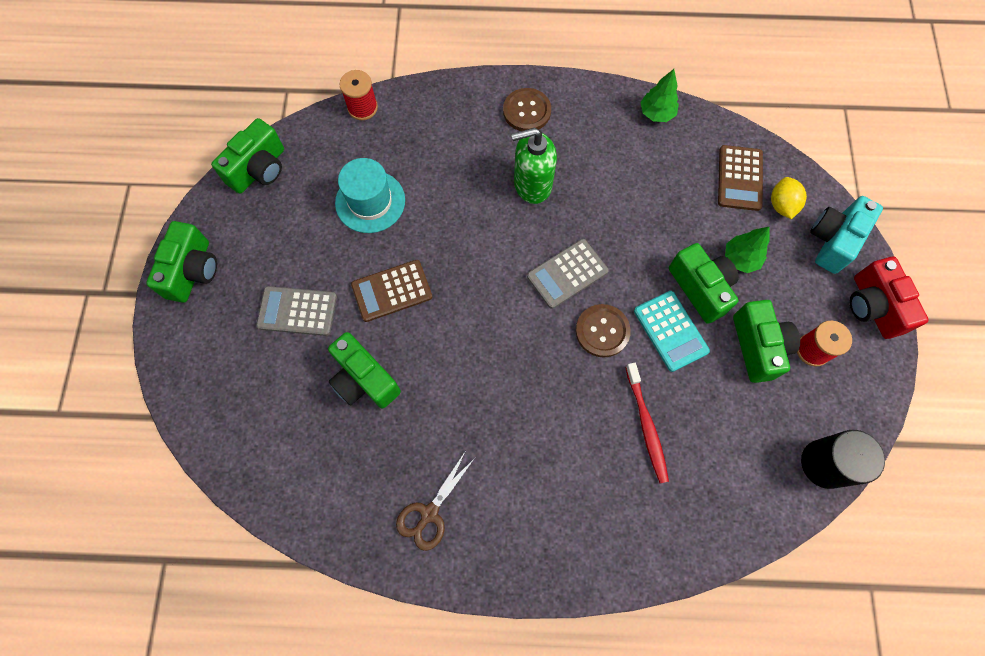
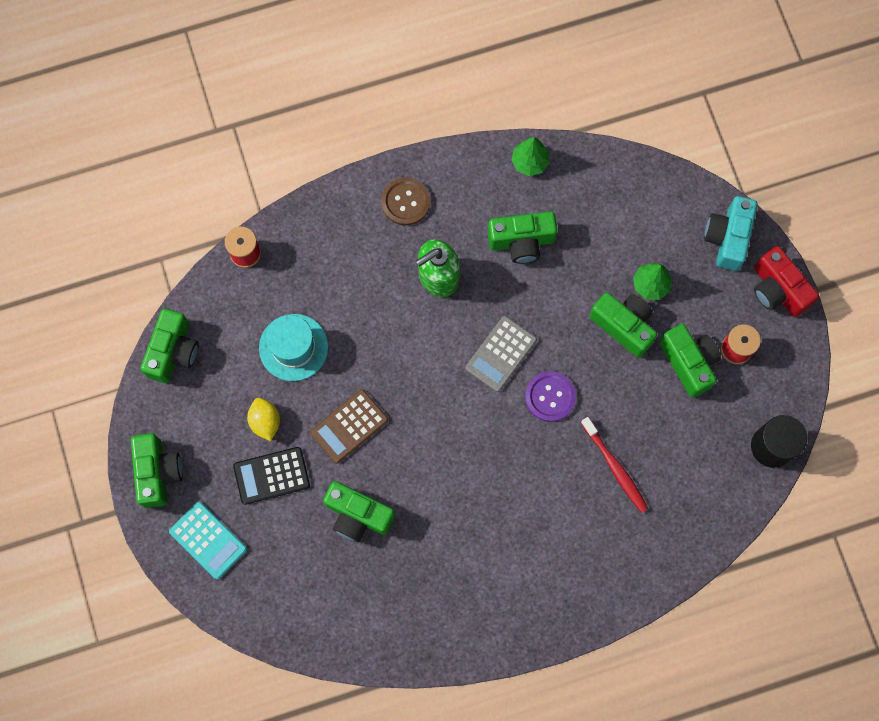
camera: 20 degrees left, 5 degrees up
(297, 311) = (271, 475): grey calculator -> black calculator
(429, 513) = (459, 607): brown scissors -> none
(602, 331) = (550, 397): brown button -> purple button
(624, 179) = (521, 242): none -> green camera
(670, 331) = (609, 375): turquoise calculator -> turquoise calculator (208, 540)
(739, 178) = (627, 204): brown calculator -> none
(781, 205) = (672, 218): yellow lemon -> yellow lemon (265, 421)

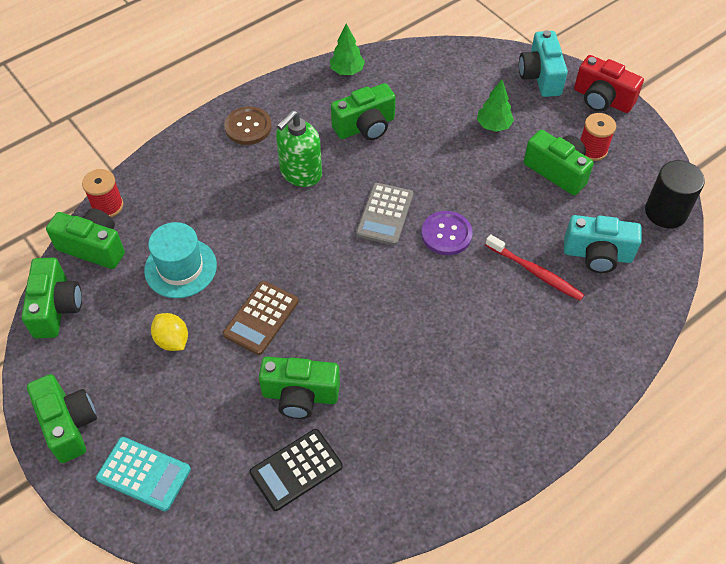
camera: 20 degrees left, 20 degrees down
(271, 475) = (195, 387): black calculator -> black calculator (296, 469)
(623, 326) = (486, 161): green camera -> green camera (93, 247)
(682, 470) = (597, 255): none -> turquoise camera

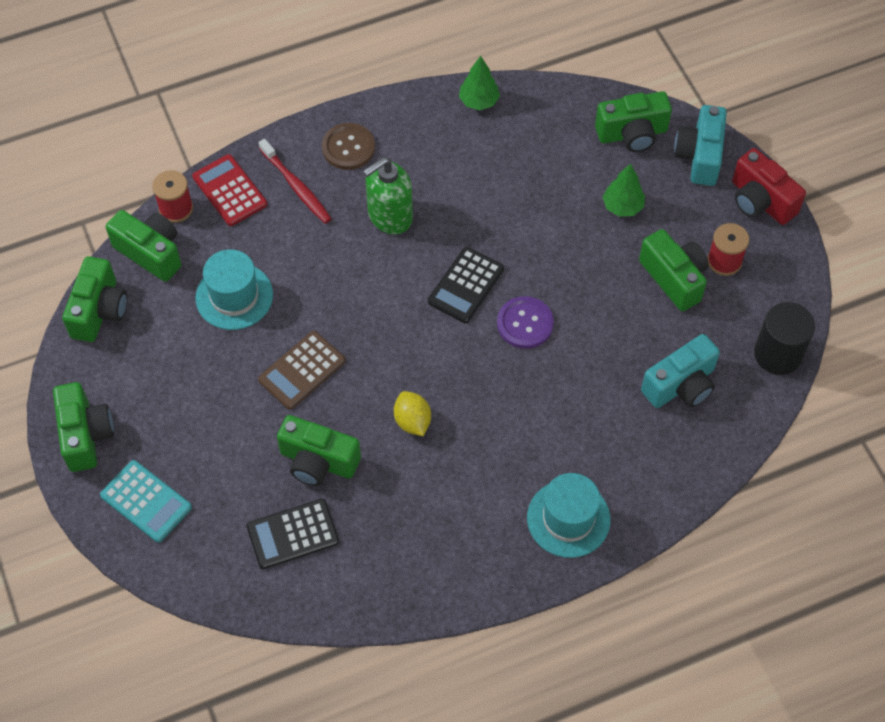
camera: 15 degrees right, 5 degrees up
(153, 181) = (230, 191): none -> red calculator
(172, 340) = (206, 373): yellow lemon -> yellow lemon (412, 421)
(365, 126) = (477, 176): green camera -> green camera (632, 134)
(385, 214) = (466, 285): grey calculator -> black calculator
(535, 272) = (606, 389): red toothbrush -> red toothbrush (296, 187)
(545, 391) = (568, 518): none -> turquoise hat
(597, 255) = (681, 385): turquoise camera -> turquoise camera turned 60 degrees counterclockwise

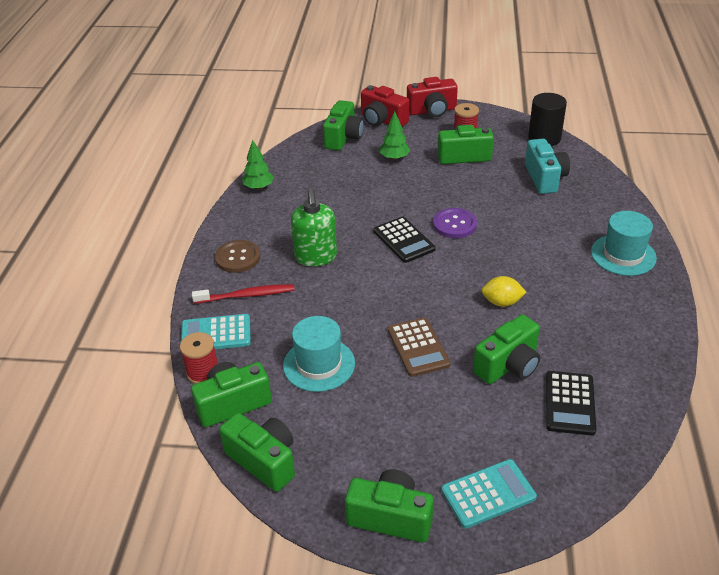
camera: 60 degrees left, 20 degrees down
(230, 191) = (216, 334): red calculator -> turquoise calculator
(699, 156) = (382, 120): turquoise camera -> red camera

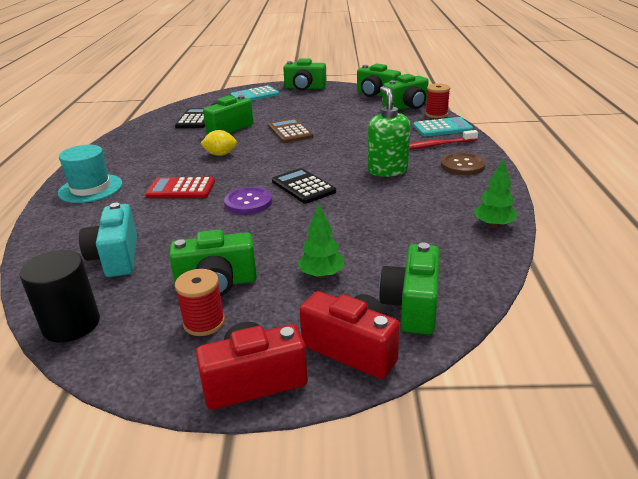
camera: 175 degrees right, 10 degrees down
(319, 364) = (359, 121): turquoise hat -> none
(526, 247) = (181, 189): none -> red calculator

